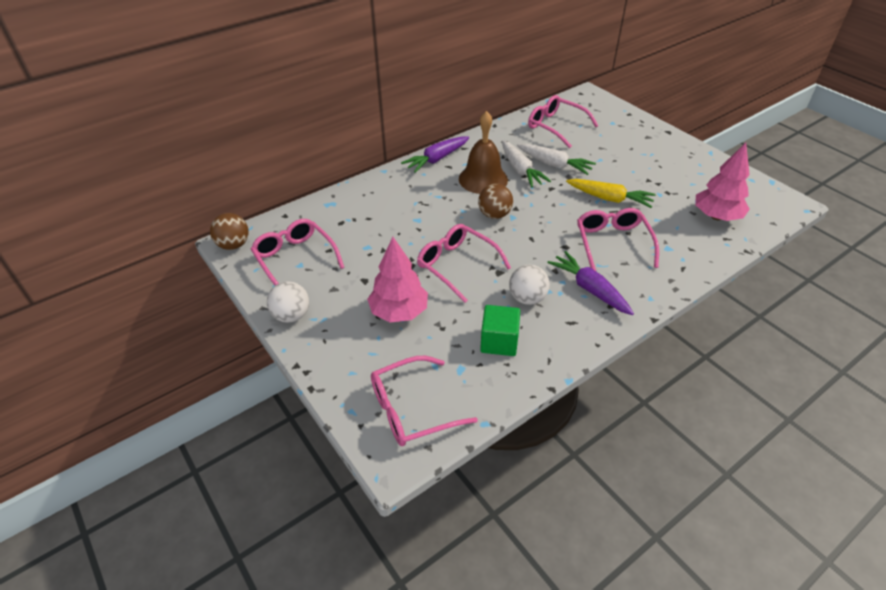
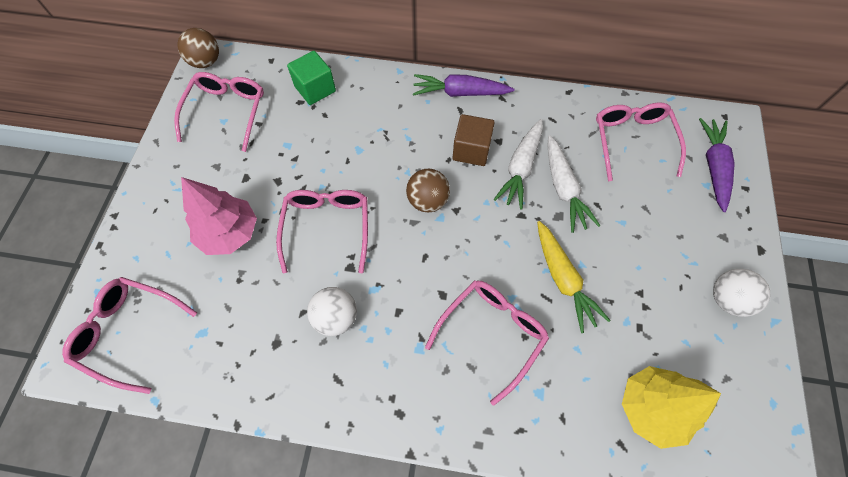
camera: 45 degrees right, 20 degrees up
(291, 315) = (163, 166): white ball -> white ball (727, 299)
(483, 179) = (471, 150): brown bell -> brown cube
(499, 342) = (259, 337): green cube -> green cube (315, 89)
(589, 289) = (399, 362): purple carrot -> purple carrot (713, 166)
(716, 216) = (651, 408): pink tree -> yellow tree

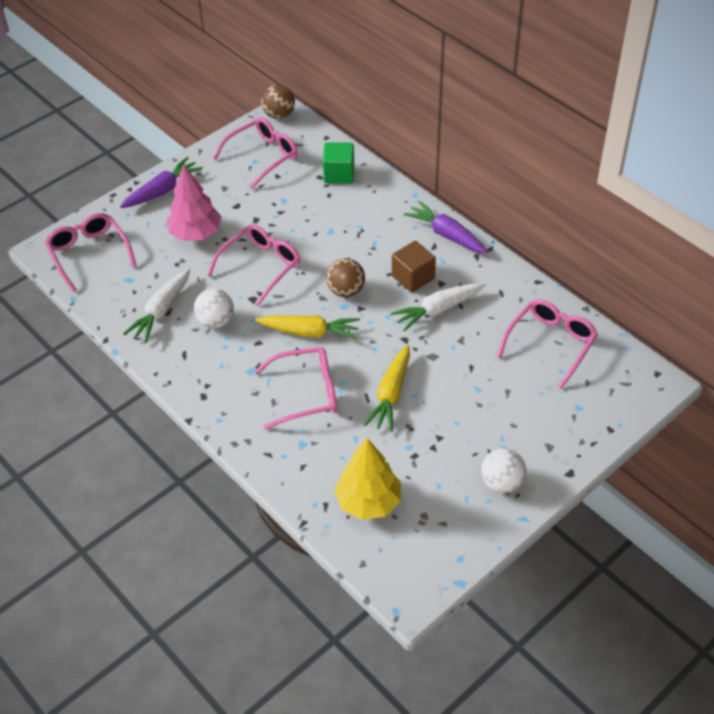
camera: 40 degrees right, 15 degrees down
(435, 266) = (310, 332): none -> yellow carrot
(563, 189) = (456, 342): white carrot -> white carrot (161, 311)
(713, 166) = (600, 399): purple carrot -> purple carrot (162, 190)

